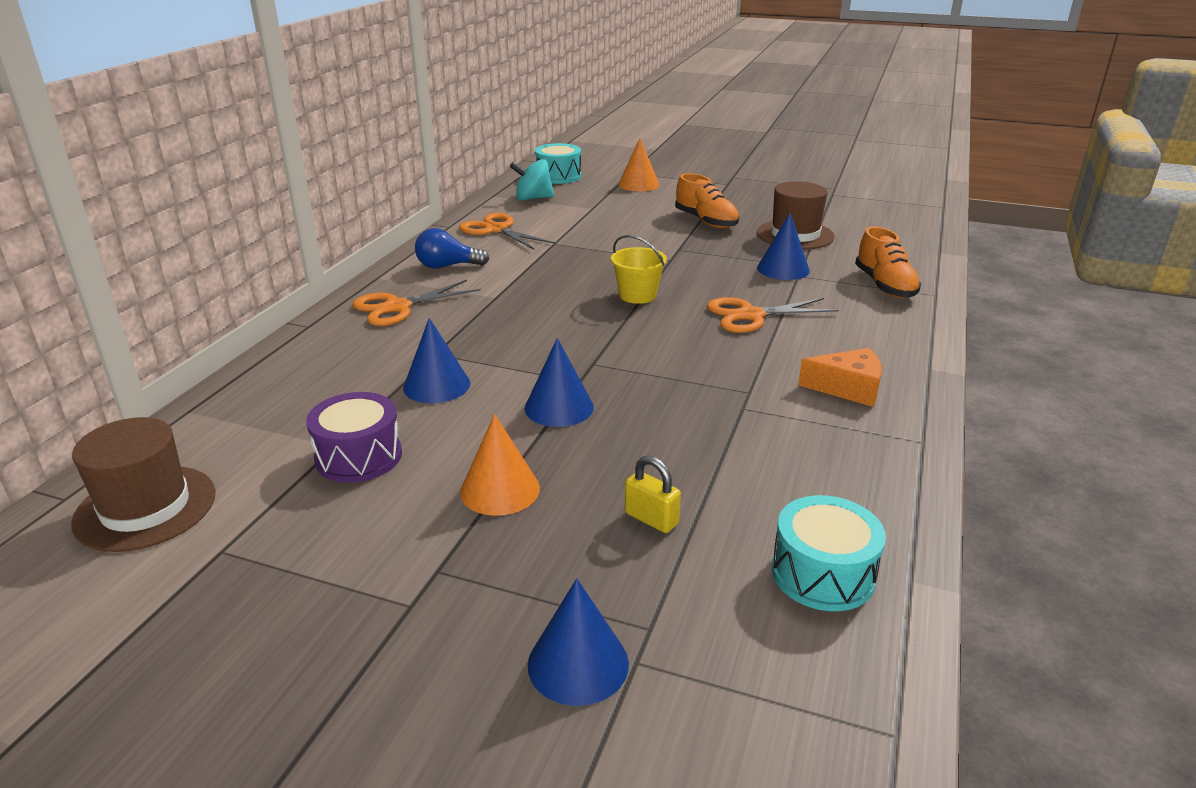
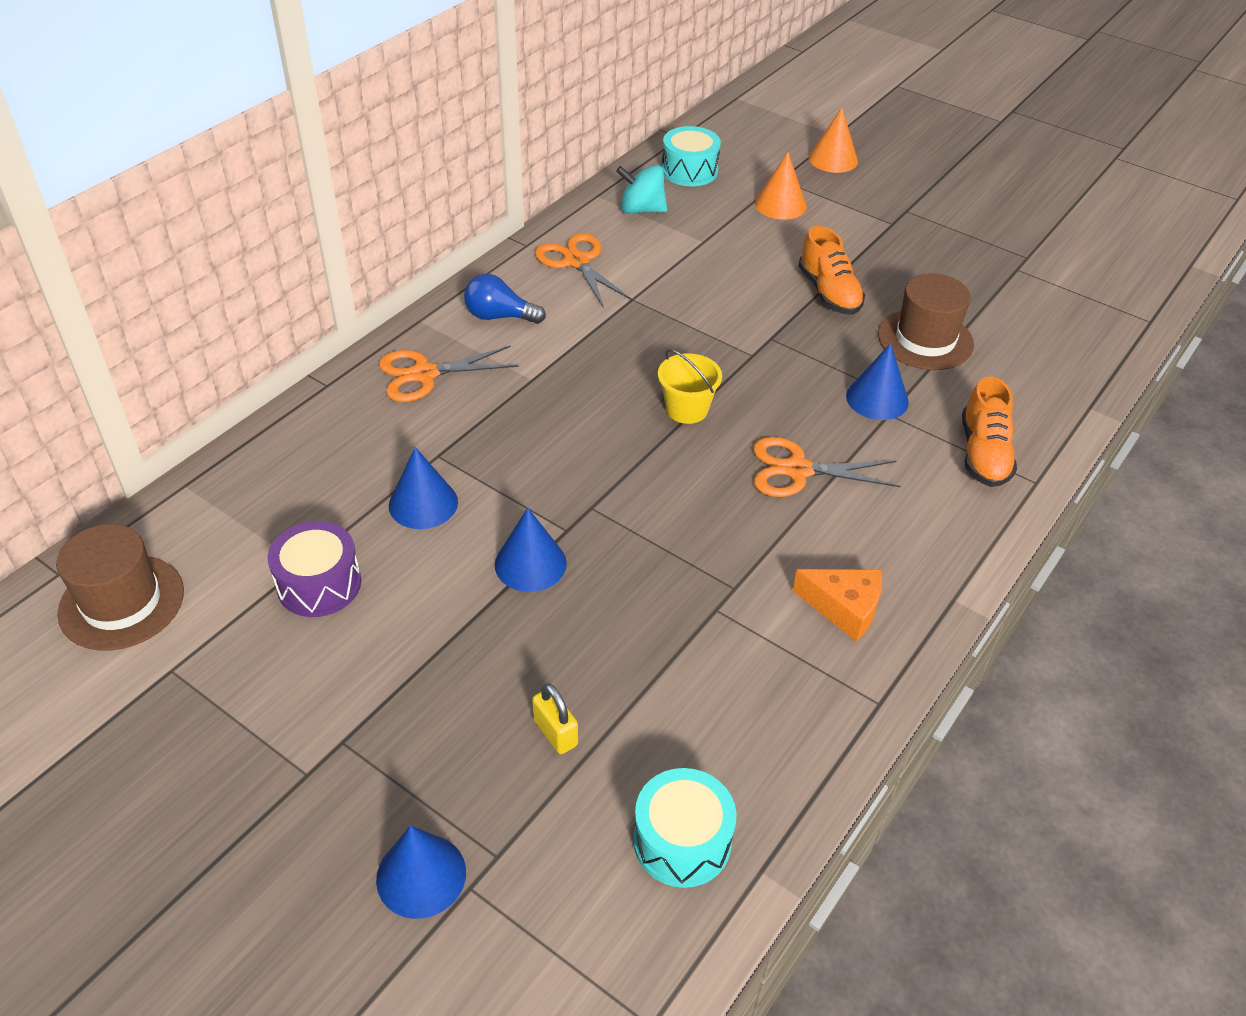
camera: 15 degrees right, 15 degrees up
(500, 490) = (431, 660): orange cone -> orange cone (833, 159)

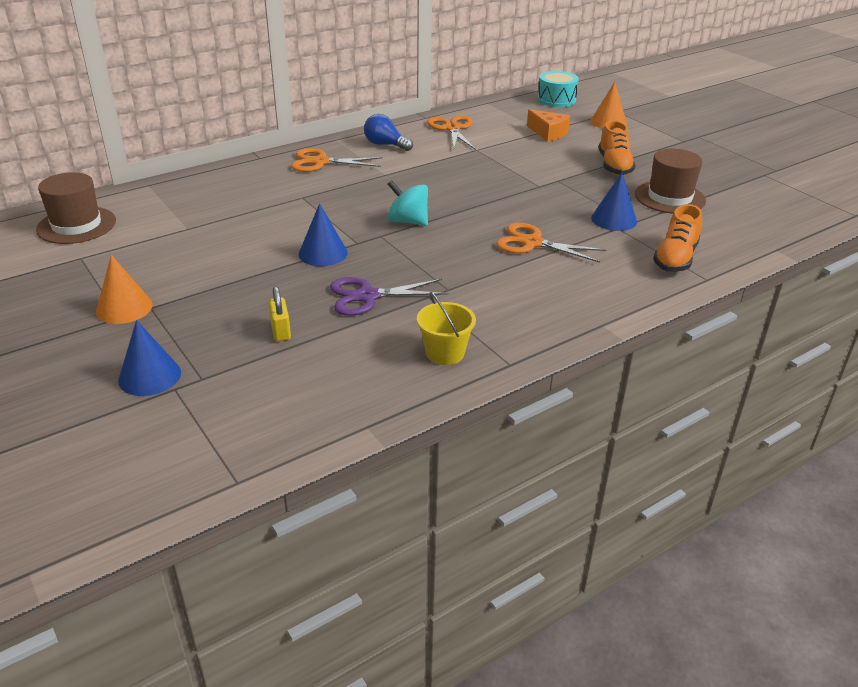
camera: 20 degrees right, 10 degrees down
(319, 584) = (190, 238): purple drum -> none
(423, 503) = (277, 216): blue cone -> none
(636, 631) = (367, 296): none -> purple scissors
(641, 210) = (511, 112): turquoise spinning top -> turquoise spinning top (408, 221)
(682, 841) = (324, 399): turquoise drum -> none
(687, 409) = (476, 203): yellow bucket -> yellow bucket (445, 353)
(833, 159) = (661, 107): orange cone -> orange cone (124, 308)
(844, 608) = (518, 313): orange cheese -> orange cheese (548, 133)

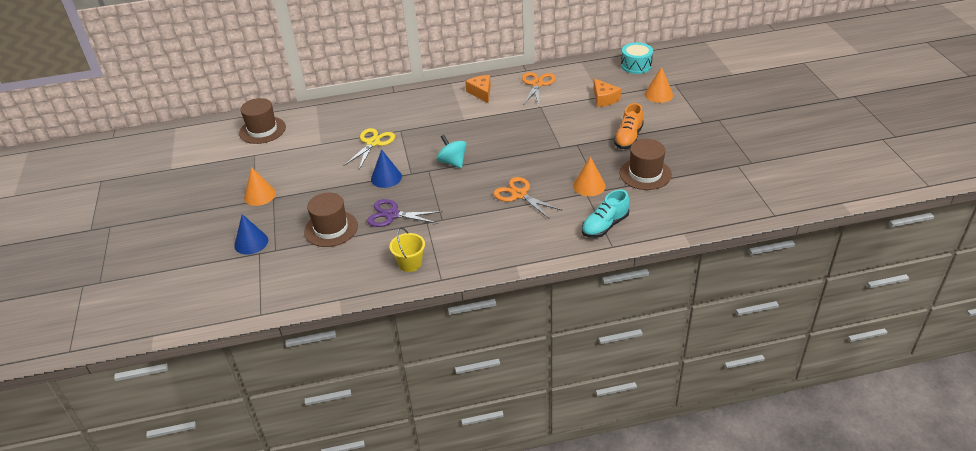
camera: 25 degrees right, 5 degrees up
(271, 216) = (373, 143): none -> yellow scissors
(281, 331) = (331, 228): yellow padlock -> brown hat
(321, 162) = (429, 102): orange scissors -> none
(385, 145) = (481, 93): blue light bulb -> orange cheese
(614, 219) = (589, 185): blue cone -> orange cone
(675, 258) = (605, 226): orange shoe -> turquoise shoe

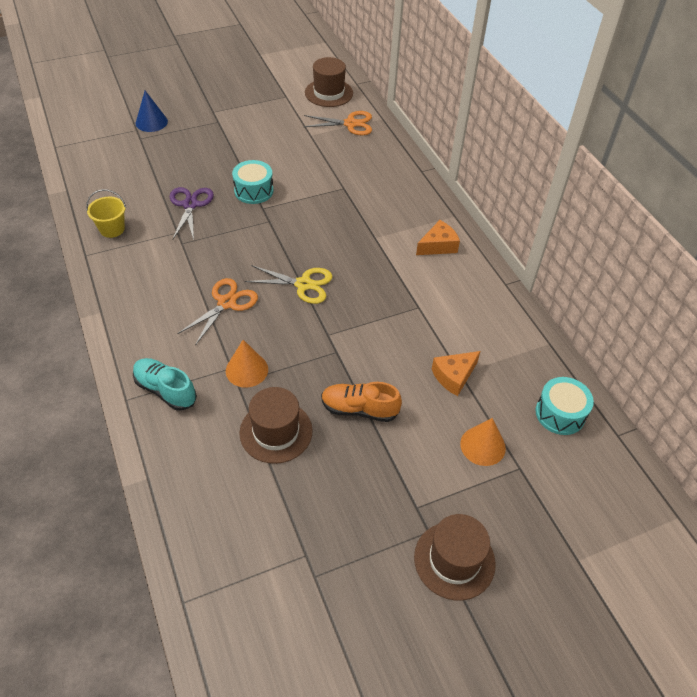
camera: 75 degrees right, 10 degrees up
(260, 195) = (221, 113): orange cone -> none
(331, 228) = (169, 167): brown hat -> brown hat (454, 560)
(373, 143) = (316, 171): yellow scissors -> yellow scissors (303, 284)
(386, 178) = (254, 191): blue cone -> turquoise drum
(452, 162) = (286, 238): turquoise spinning top -> none
(537, 84) = (473, 299): orange scissors -> orange scissors (350, 124)

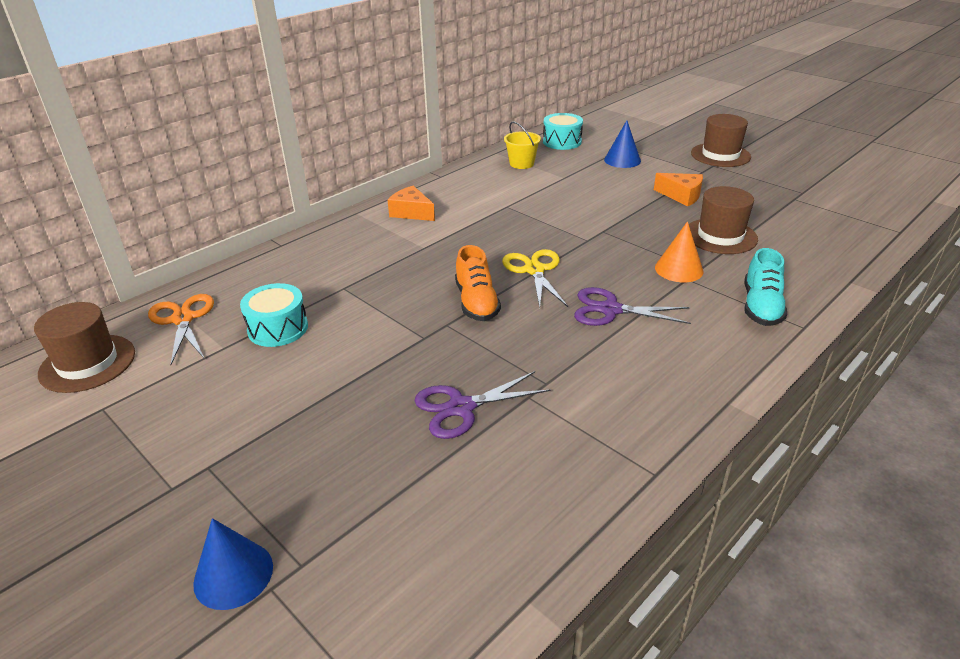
camera: 110 degrees left, 15 degrees down
(112, 229) = (577, 472): yellow bucket -> yellow bucket (521, 164)
(226, 303) = (610, 310): orange scissors -> purple scissors
(254, 191) = (391, 357): turquoise drum -> turquoise drum (278, 328)
(359, 409) = (650, 207): orange shoe -> orange shoe (476, 302)
(454, 376) = (570, 179): orange cheese -> orange cheese (681, 196)
(482, 446) = (622, 160): orange cone -> blue cone

